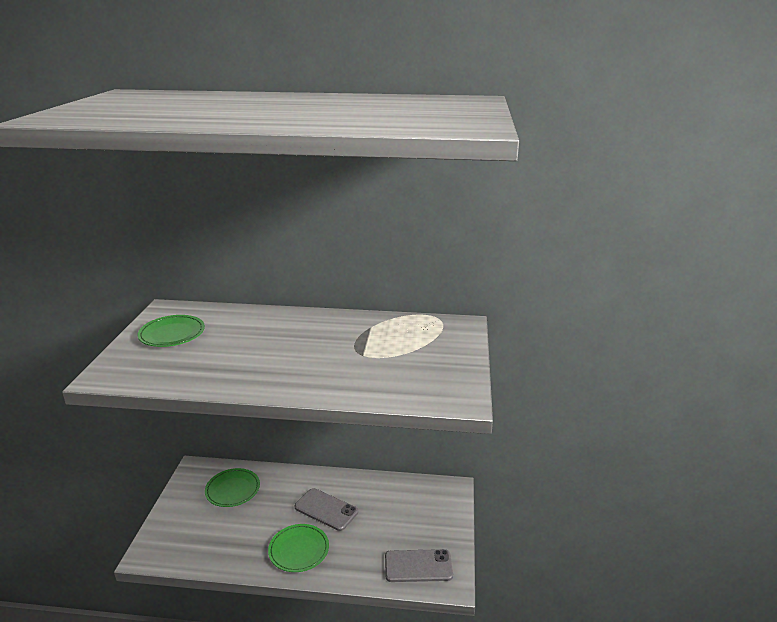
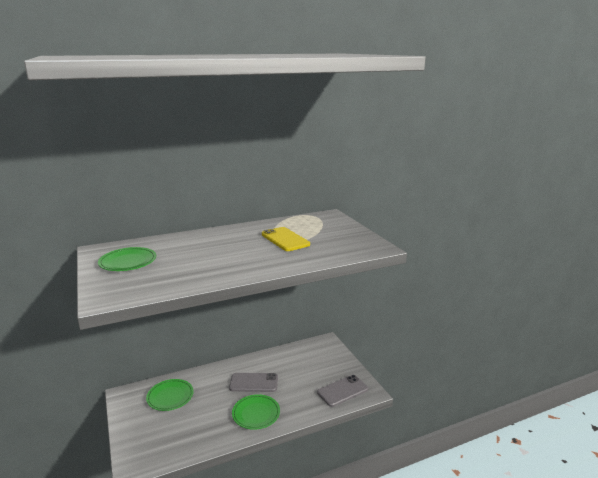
camera: 30 degrees left, 5 degrees down
(361, 350) = (285, 239): none -> yellow phone

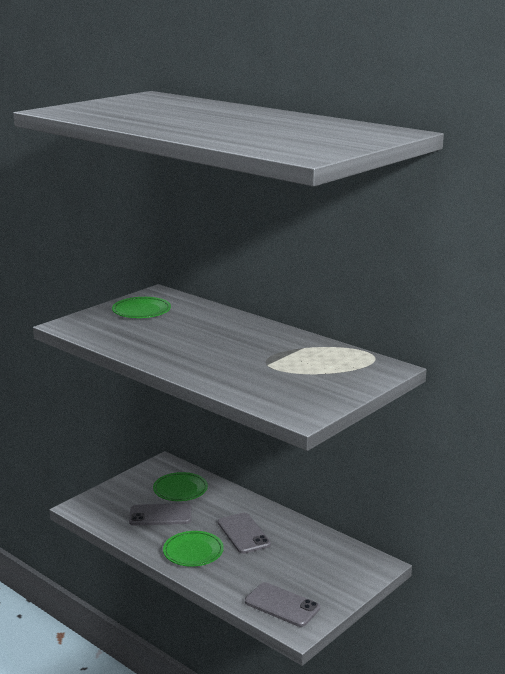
camera: 65 degrees right, 0 degrees up
(194, 417) = (160, 515): none -> grey phone
(285, 239) = (270, 361): yellow phone -> none

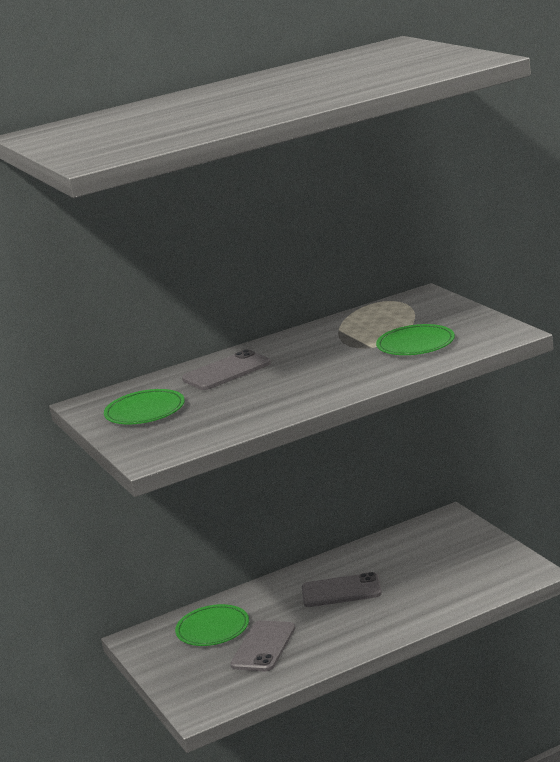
camera: 65 degrees left, 0 degrees up
(193, 551) = (358, 627): green plate -> green plate (415, 344)
(282, 605) = (489, 578): grey phone -> grey phone (227, 371)

